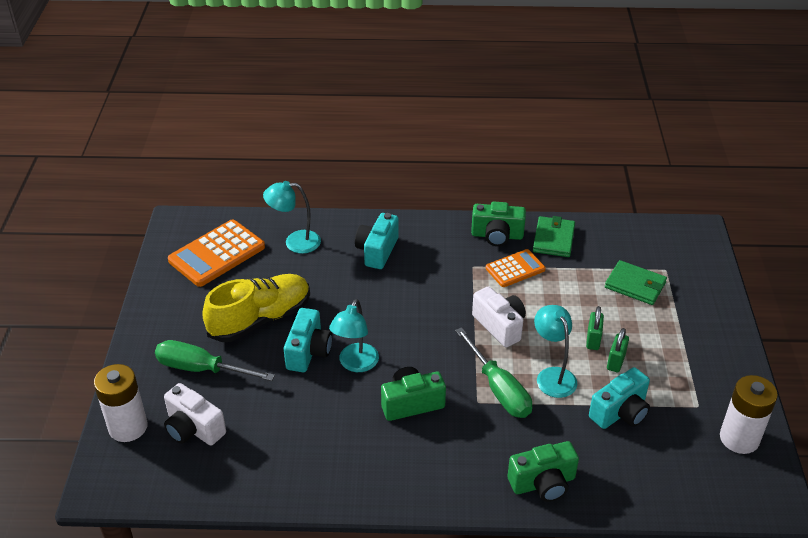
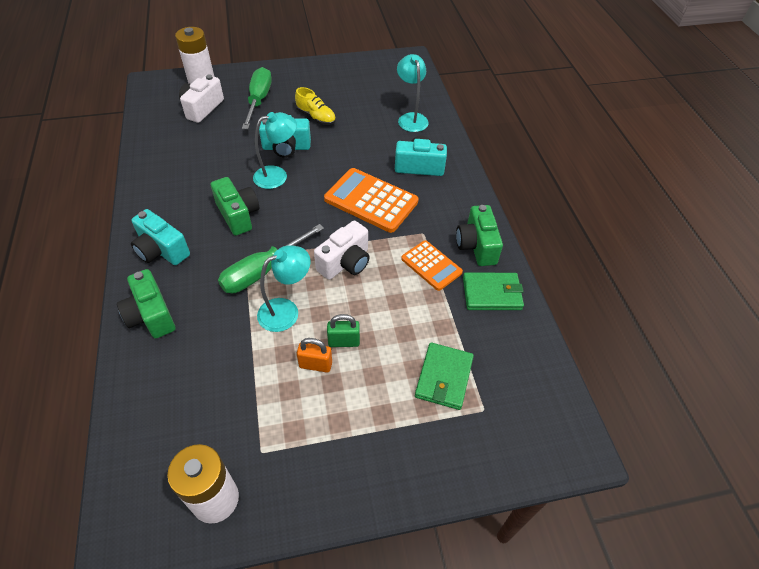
camera: 75 degrees right, 10 degrees up
(217, 254) = (381, 83): orange calculator -> orange calculator (371, 200)
(260, 319) = (316, 117): yellow shoe -> yellow shoe, size x0.55
(355, 364) = (277, 175): turquoise lamp -> turquoise lamp turned 150 degrees clockwise
(616, 362) = (315, 365): green padlock -> orange padlock
(620, 412) = (244, 373): turquoise camera -> turquoise camera (161, 250)

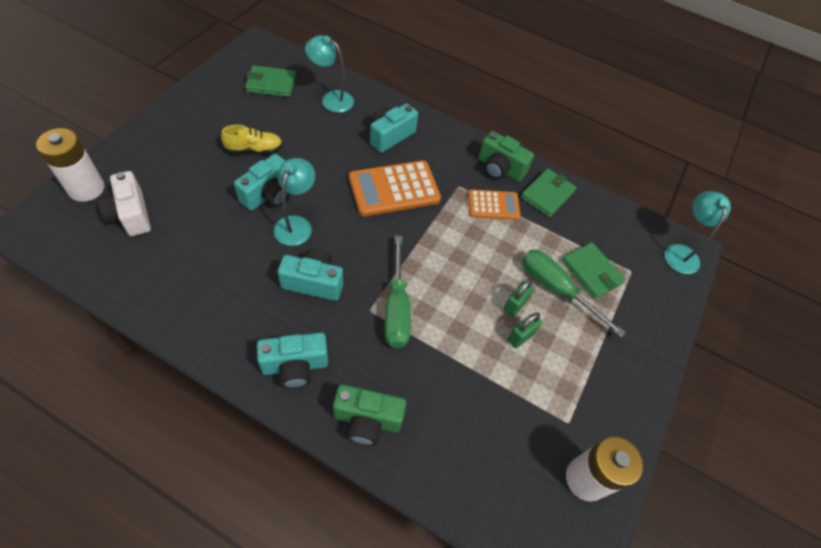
camera: 55 degrees left, 5 degrees up
(238, 215) = (313, 282): green camera -> turquoise camera
(259, 100) = (177, 168): green screwdriver -> green screwdriver (556, 289)
(286, 311) = (453, 320): turquoise lamp -> turquoise lamp (680, 252)
(315, 365) = (520, 337): orange padlock -> green padlock
(345, 263) = (441, 250): white camera -> none
(383, 86) = (271, 84): none -> green wallet

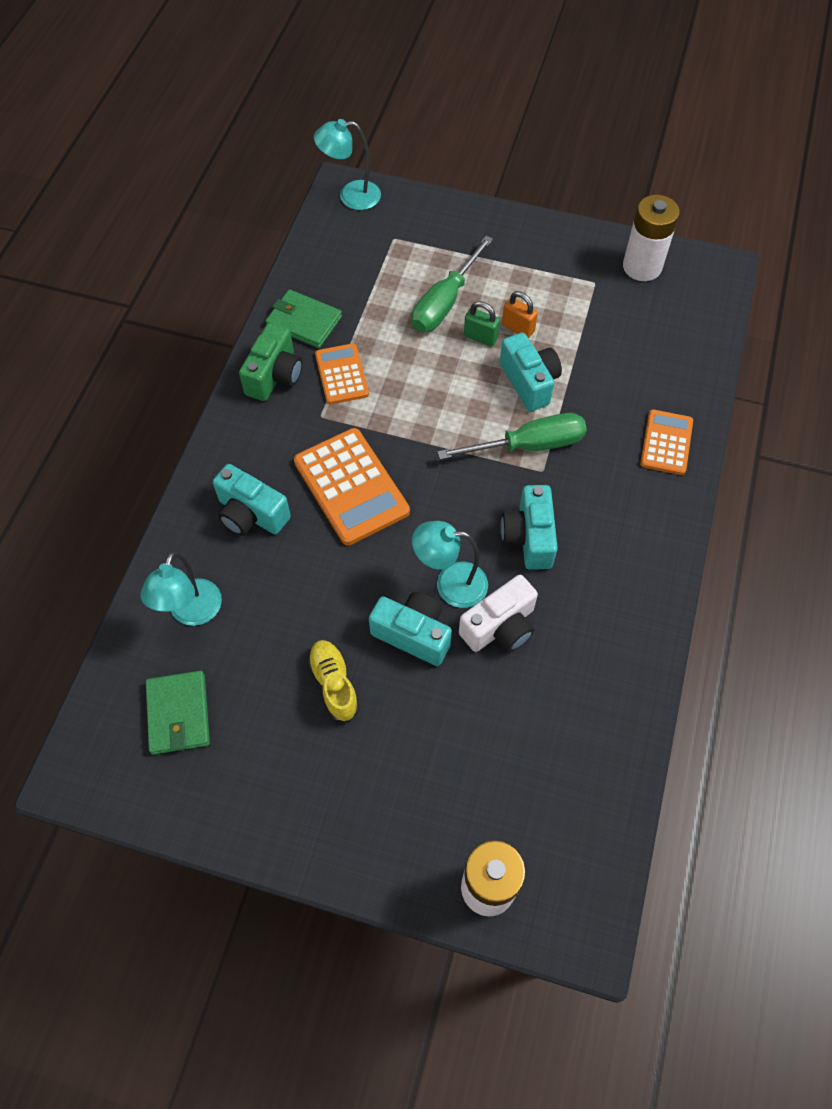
camera: 95 degrees left, 5 degrees up
(130, 215) = (510, 798): white camera -> white camera (500, 627)
(295, 366) = (639, 523): turquoise camera -> turquoise camera (529, 382)
(367, 420) = (666, 443): green camera -> orange calculator
(520, 337) = (518, 328): green padlock -> orange padlock
(591, 272) = (409, 272): green wallet -> none

